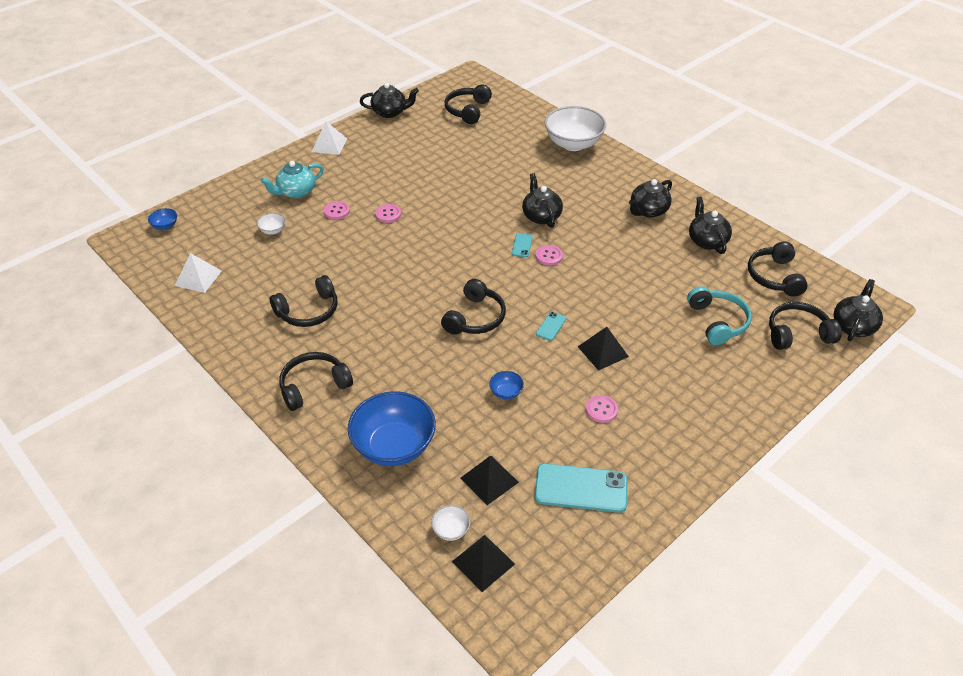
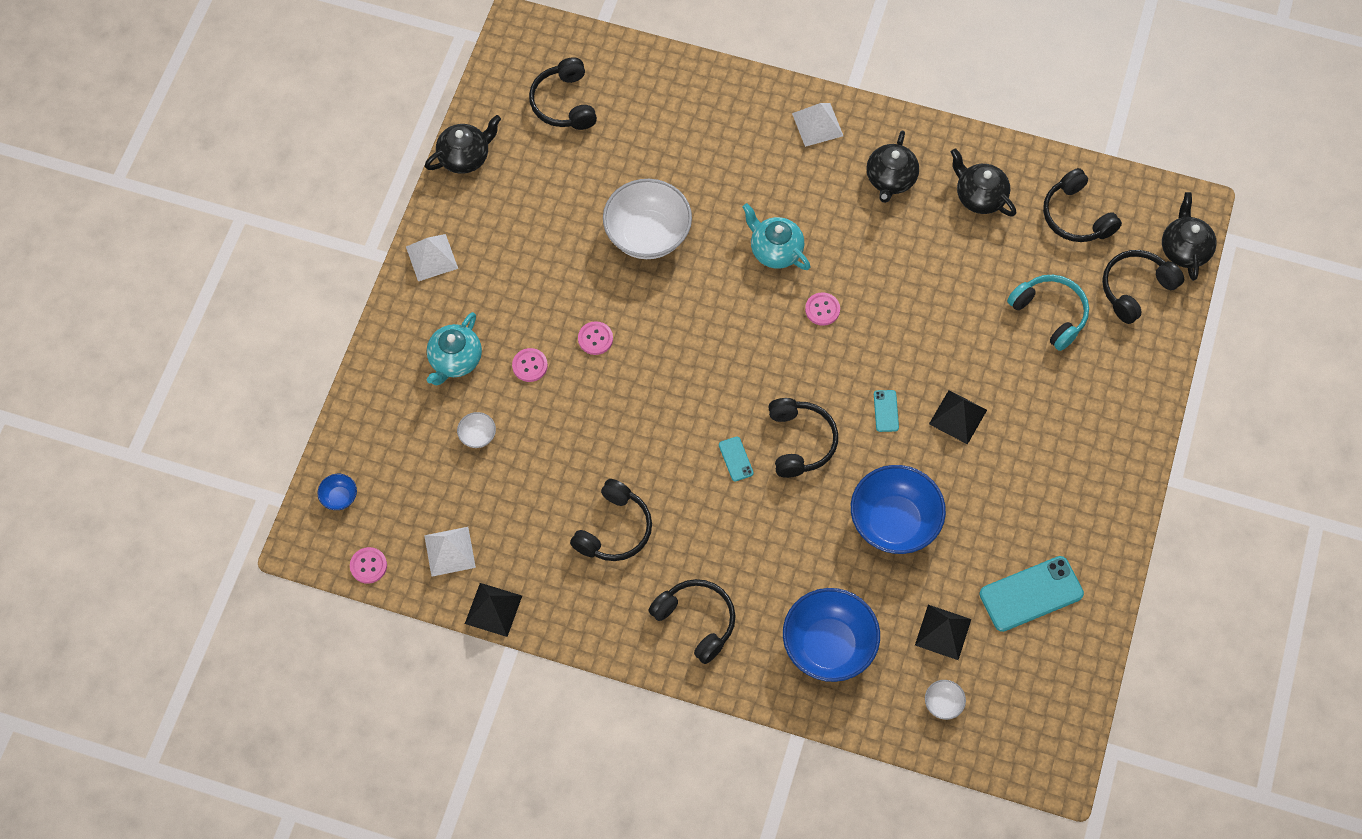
camera: 30 degrees left, 20 degrees up
(314, 386) = (696, 621): black headphones -> black headphones turned 105 degrees clockwise
(483, 562) = (992, 719): black pyramid -> black pyramid (493, 609)
(506, 392) = (894, 522): blue bowl -> blue bowl, size x2.38
(522, 245) = (782, 308): turquoise phone -> turquoise phone (736, 459)
(541, 216) = (775, 250): black teapot -> turquoise teapot
(573, 144) = (737, 103): white bowl -> white bowl (647, 234)
(601, 410) = (998, 492): pink button -> pink button (368, 566)
(618, 170) = (817, 124): none -> white pyramid

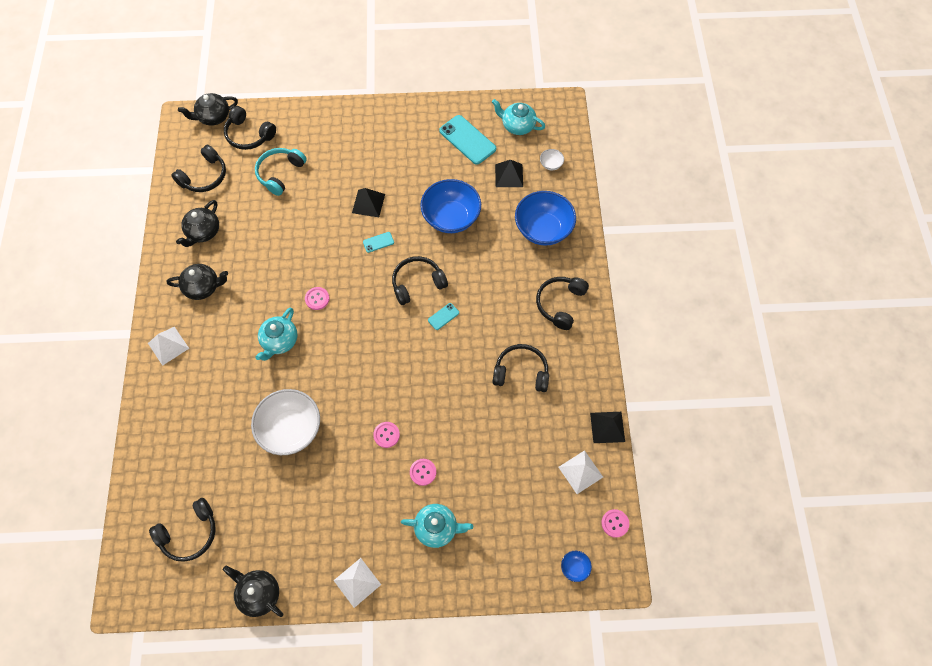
camera: 110 degrees left, 0 degrees up
(477, 436) = (489, 487): white bowl -> none
(1036, 680) = (517, 126): none -> turquoise teapot

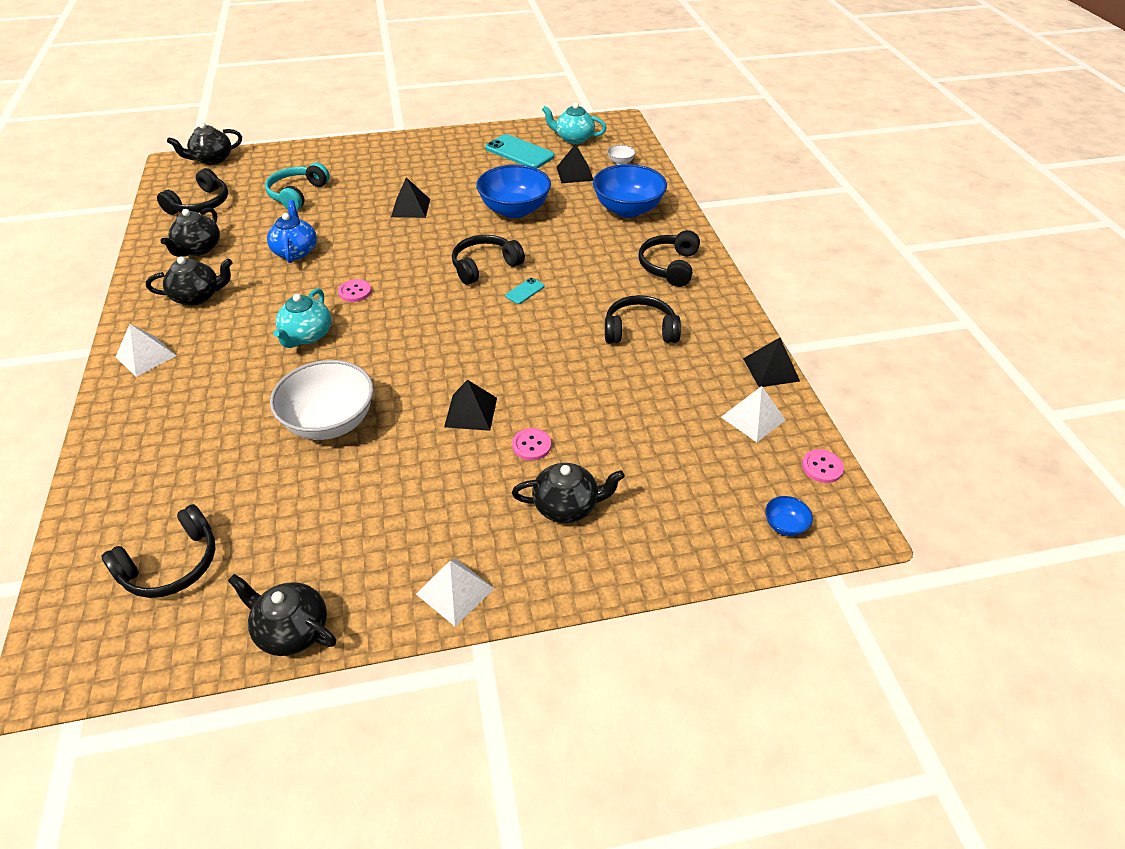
camera: 10 degrees left, 20 degrees down
(249, 135) = (257, 169): black headphones -> none
(276, 245) = (295, 251): none -> blue teapot
(378, 242) = (428, 237): turquoise phone -> none
(386, 435) = (471, 412): pink button -> black pyramid
(437, 528) = (567, 506): turquoise teapot -> black teapot

